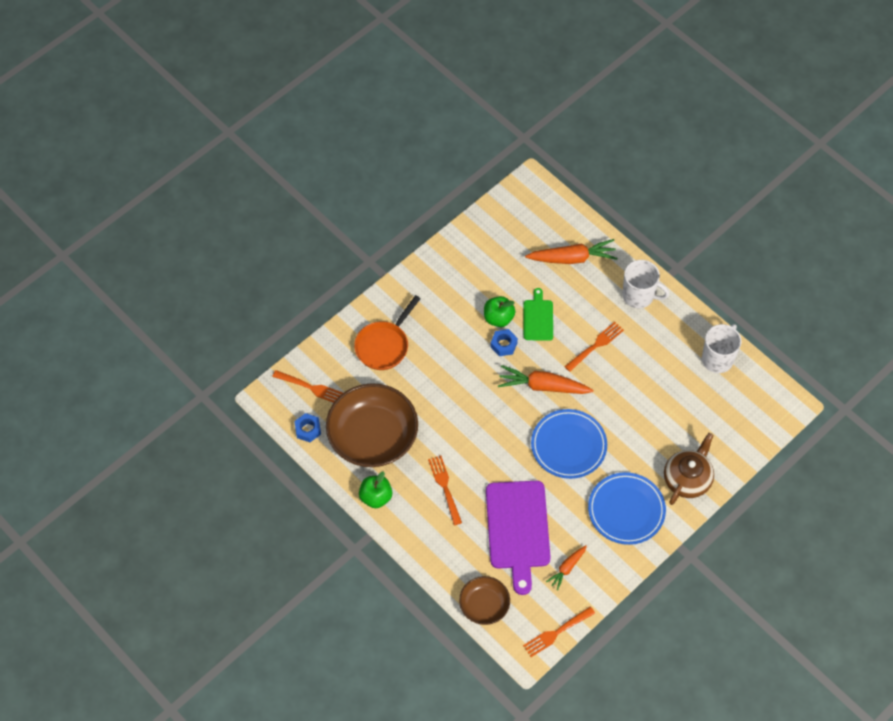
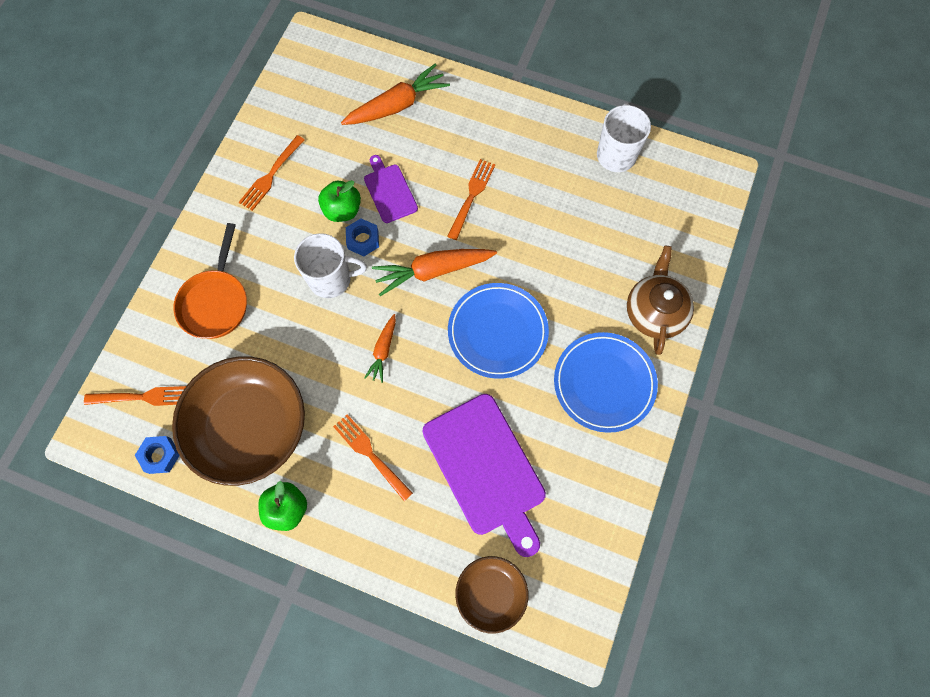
camera: 25 degrees left, 10 degrees up
(538, 318) = (389, 191): green cutting board -> purple cutting board
(557, 632) = (599, 586): orange fork -> orange fork (271, 175)
(567, 568) = (570, 493): orange carrot -> orange carrot (383, 351)
(639, 296) = (493, 118): white mug -> white mug (331, 279)

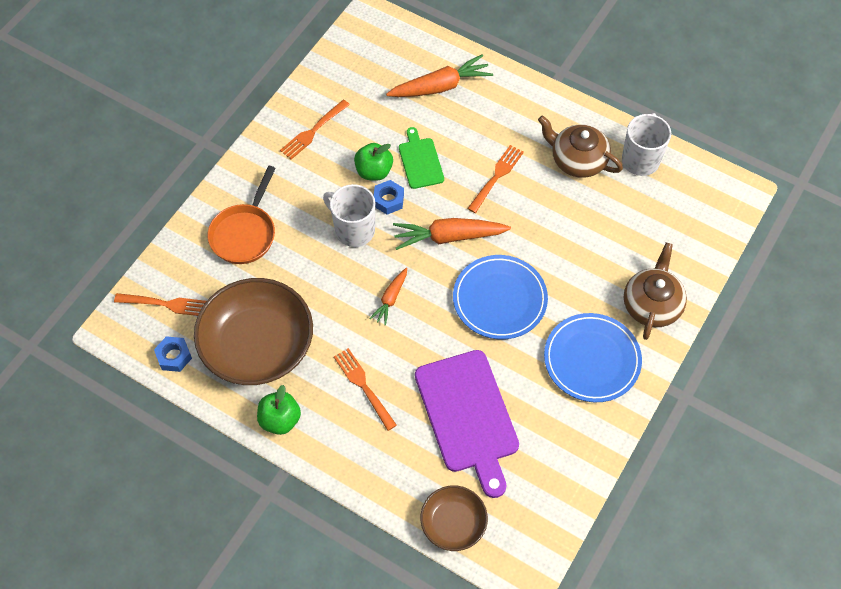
camera: 10 degrees right, 10 degrees down
(331, 279) = (353, 230): white mug -> white mug turned 150 degrees counterclockwise
(389, 191) = (420, 161): purple cutting board -> green cutting board
(552, 165) = (577, 160): none -> brown teapot

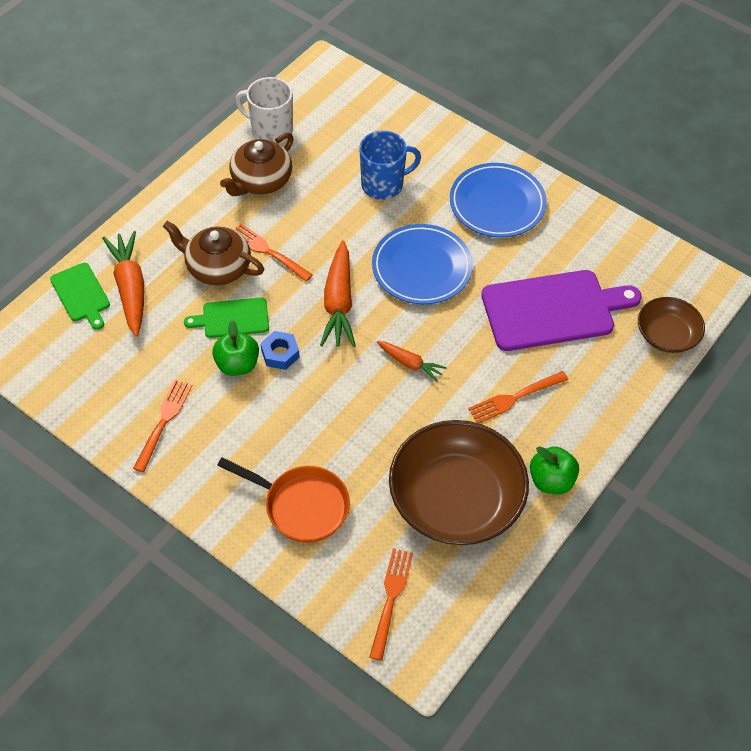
camera: 85 degrees left, 5 degrees down
(174, 356) = (464, 590): blue nut -> none
(313, 131) = (163, 422): orange fork -> orange fork turned 120 degrees counterclockwise
(353, 230) = (315, 391): white mug -> none
(429, 56) = (81, 294): none -> green cutting board
(594, 259) = (383, 185): none -> blue mug
(651, 304) = (441, 150): brown teapot -> brown teapot (217, 267)

